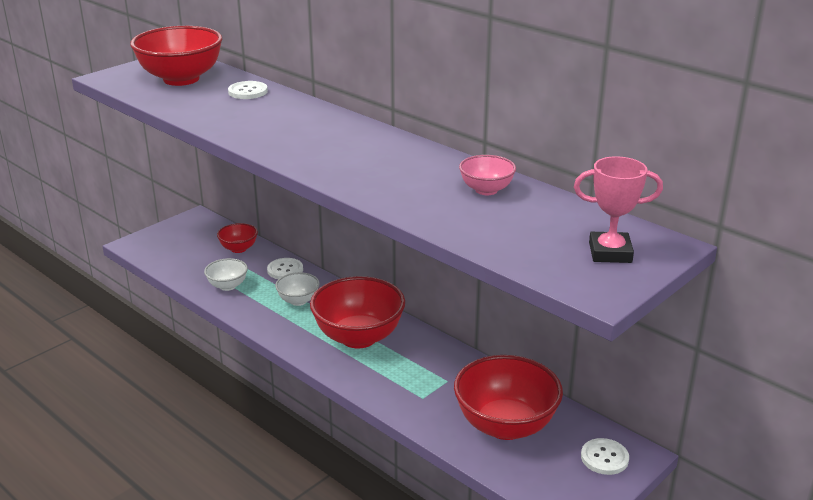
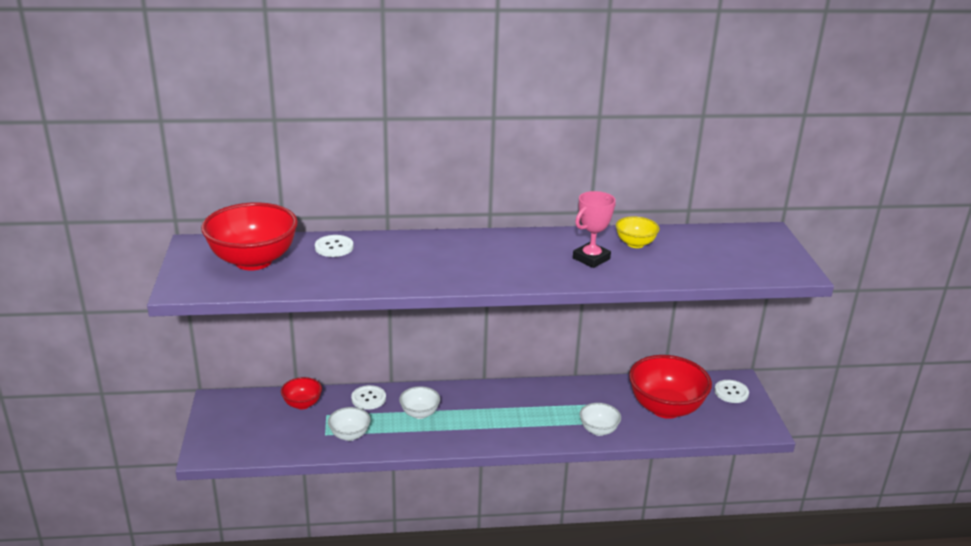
camera: 50 degrees left, 0 degrees up
(358, 337) = (502, 412): red bowl -> none
(407, 401) = (598, 430): none -> white bowl
(486, 190) = (635, 244): pink bowl -> yellow bowl
(610, 253) = (758, 249): pink trophy -> pink trophy (591, 258)

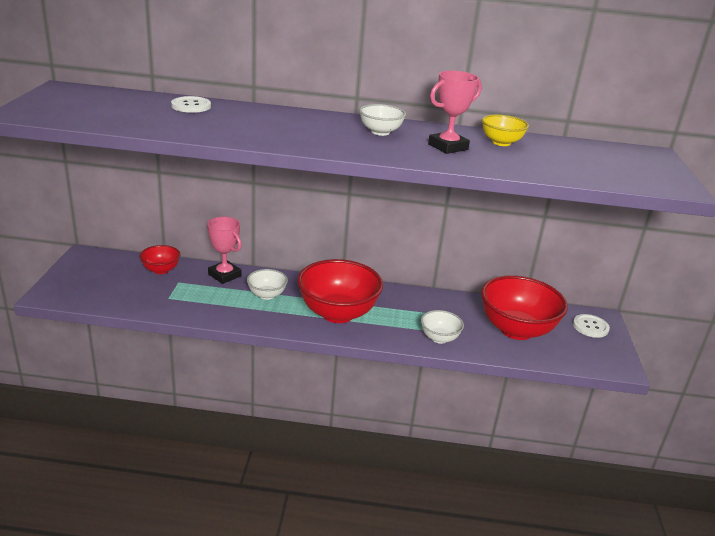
camera: 10 degrees right, 0 degrees up
(253, 261) = (106, 105): red bowl -> red bowl (337, 313)
(349, 435) = (191, 302): white bowl -> white bowl (380, 132)
(368, 398) = (224, 275): white button -> pink trophy

